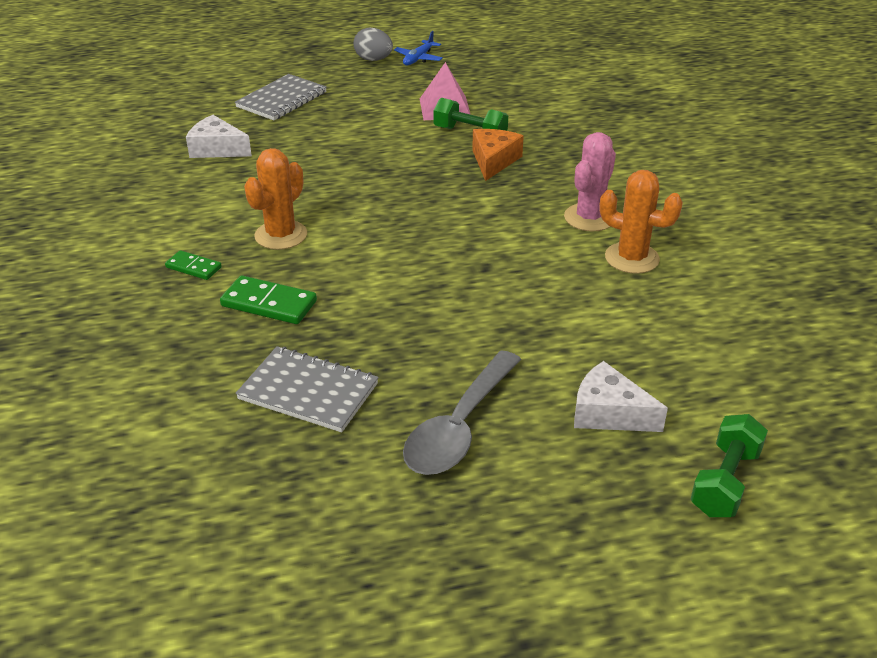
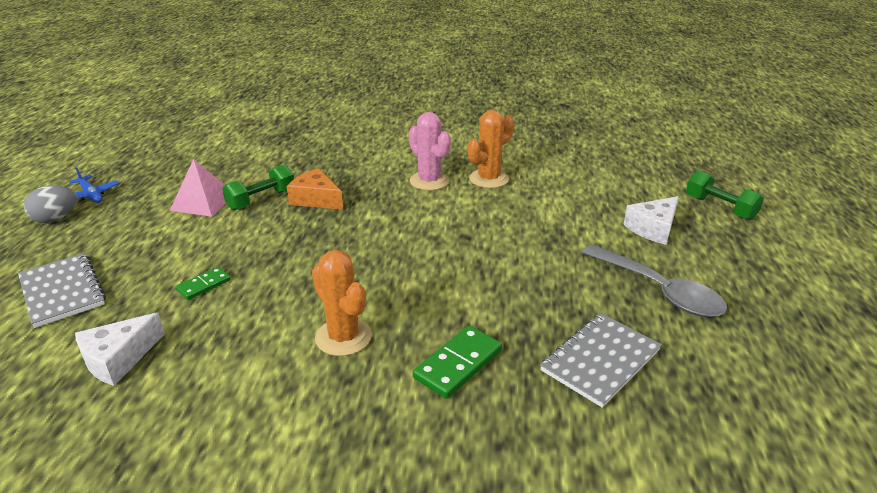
camera: 70 degrees left, 5 degrees down
(193, 267) = (361, 412): green domino -> green domino (204, 285)

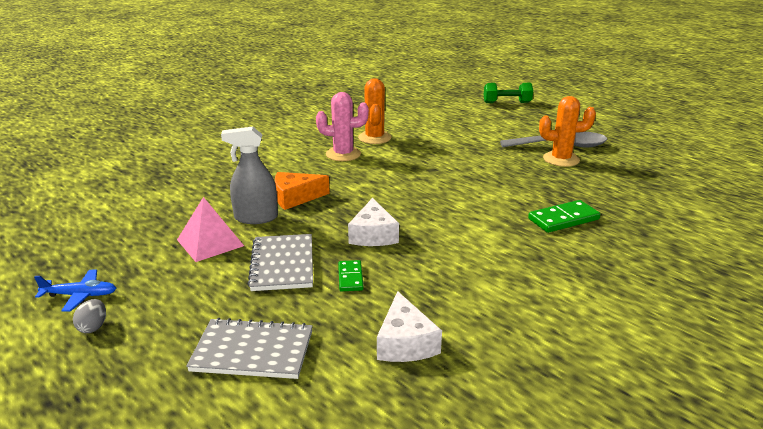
camera: 50 degrees left, 5 degrees down
(56, 218) = (93, 327): grey egg -> grey egg, size x0.64
(261, 200) = (256, 218): green dumbbell -> grey spray bottle
(343, 337) = (492, 244): orange cactus -> orange cactus (561, 159)
(458, 364) = (563, 219): green domino -> green domino turned 75 degrees clockwise
(600, 360) = (602, 183): grey notebook -> grey notebook (282, 264)
(653, 228) = (502, 123): white cheese -> white cheese (373, 235)

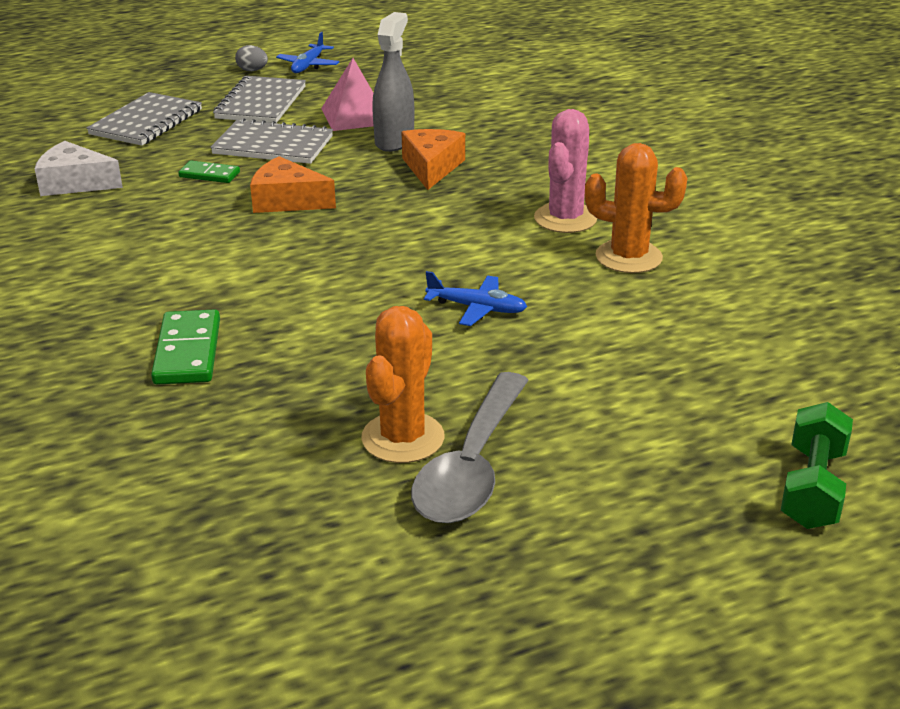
camera: 110 degrees right, 5 degrees up
(188, 296) = (261, 103): none -> grey notebook
(373, 235) = (287, 201): white cheese -> orange cheese
(450, 161) = (476, 308): none -> blue plane

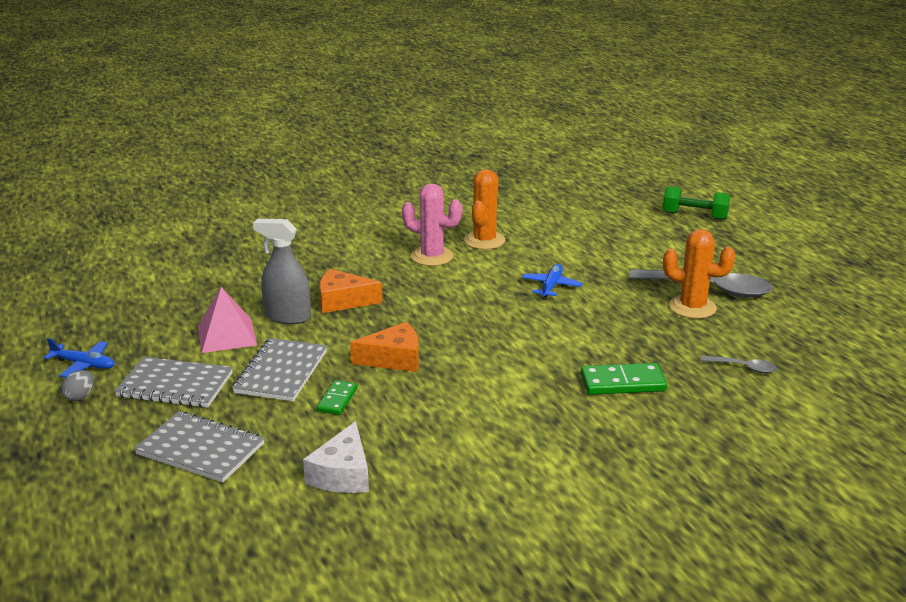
camera: 90 degrees left, 5 degrees down
(197, 467) = (743, 367): none -> grey spoon
(287, 201) = (394, 359): orange cheese -> orange cheese turned 120 degrees counterclockwise

